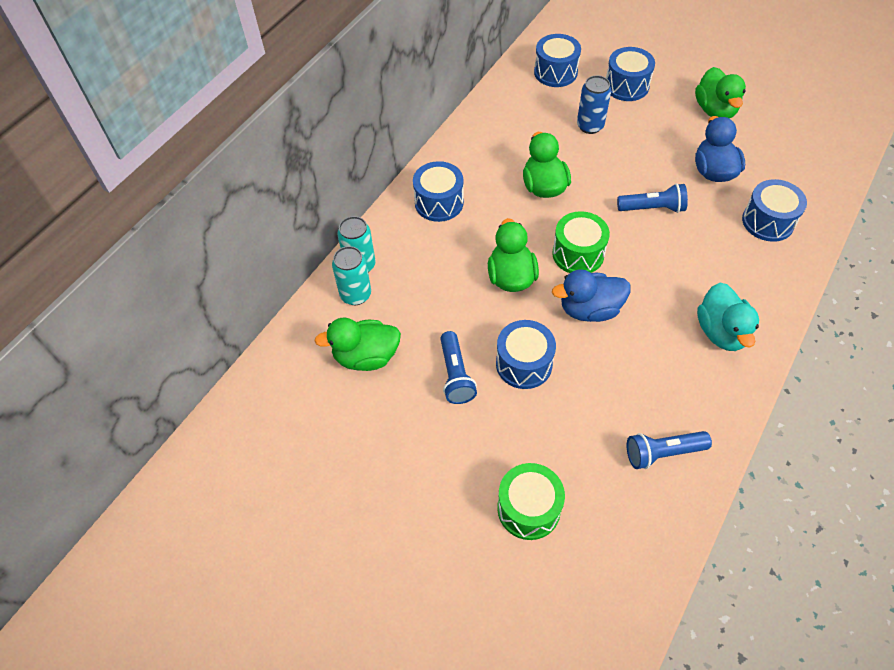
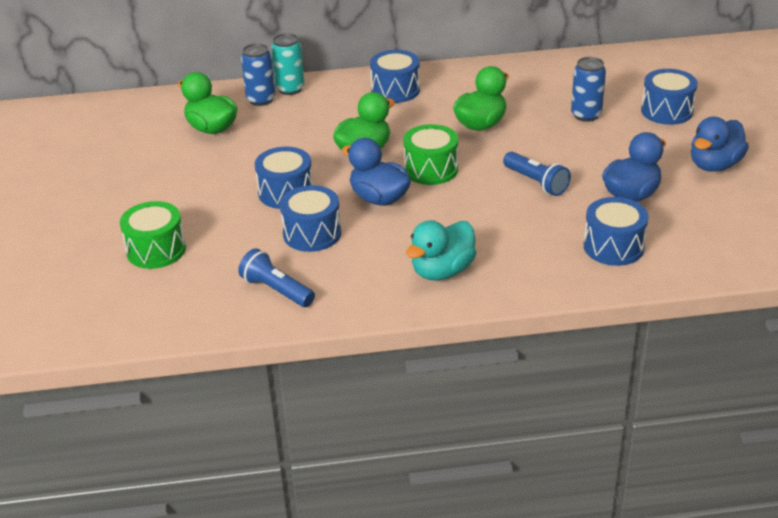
camera: 50 degrees right, 20 degrees down
(355, 295) = (261, 100): turquoise can -> blue can
(455, 375) = (239, 169): blue flashlight -> none
(555, 72) = (623, 74): blue drum -> blue drum (312, 234)
(715, 110) = (714, 165): green duck -> blue duck

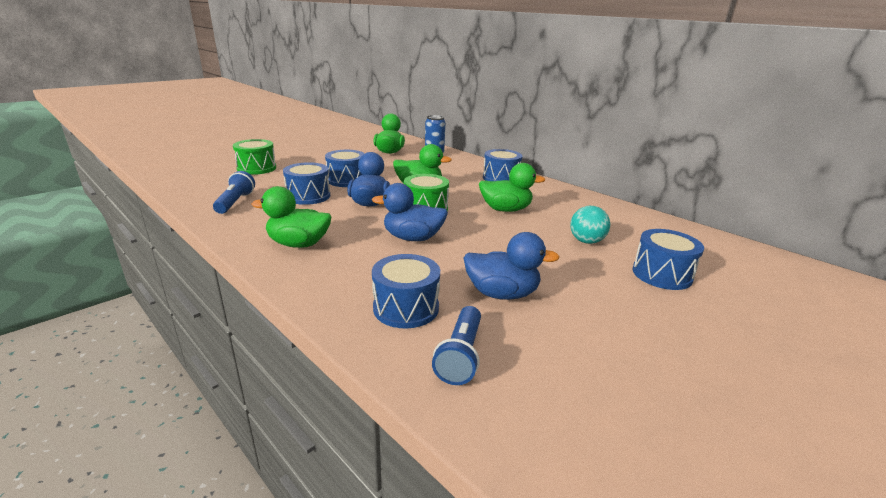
camera: 50 degrees right, 10 degrees down
(290, 89) = (456, 157): turquoise can -> none
(442, 271) = (298, 244): turquoise duck -> green duck
(536, 182) = (460, 247): blue flashlight -> blue flashlight (461, 355)
(586, 115) = (586, 241): blue can -> turquoise ball
(714, 165) = (622, 327): blue duck -> blue duck (412, 238)

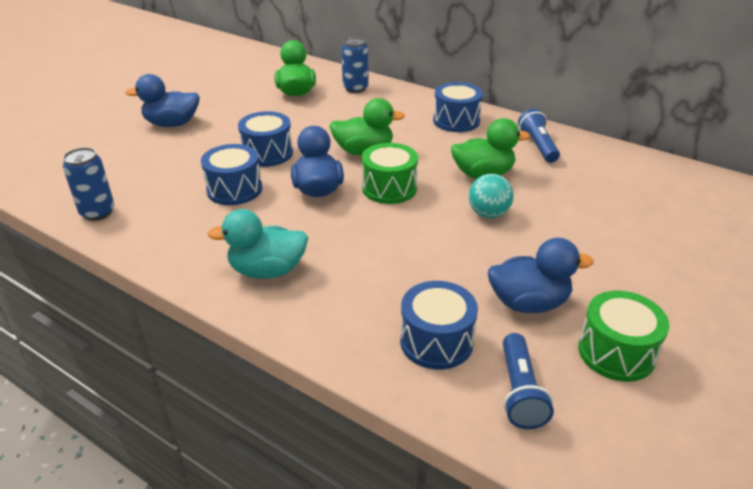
camera: 10 degrees left, 10 degrees up
(202, 197) = (97, 212): none -> blue can
(235, 202) = (147, 215): blue flashlight -> blue flashlight (537, 146)
(256, 168) = (137, 149): green drum -> green drum (616, 352)
(298, 244) = (267, 270): green duck -> turquoise duck
(412, 238) = (396, 238): blue duck -> blue duck (172, 124)
(586, 241) = (590, 210): turquoise ball -> turquoise ball (488, 214)
(662, 274) = (682, 246): blue drum -> none

